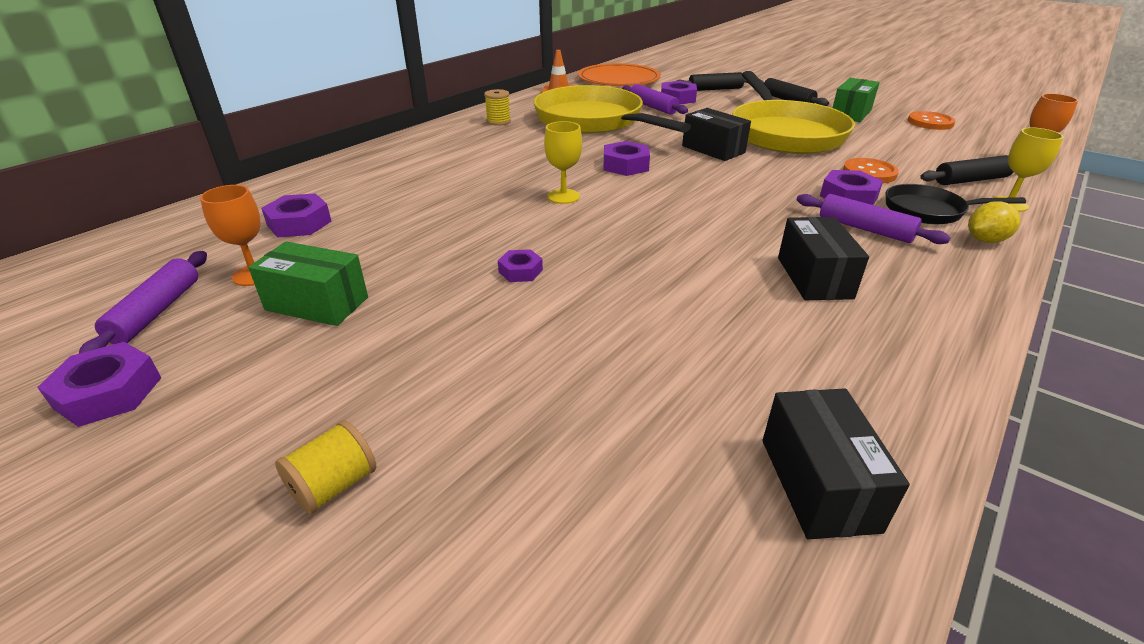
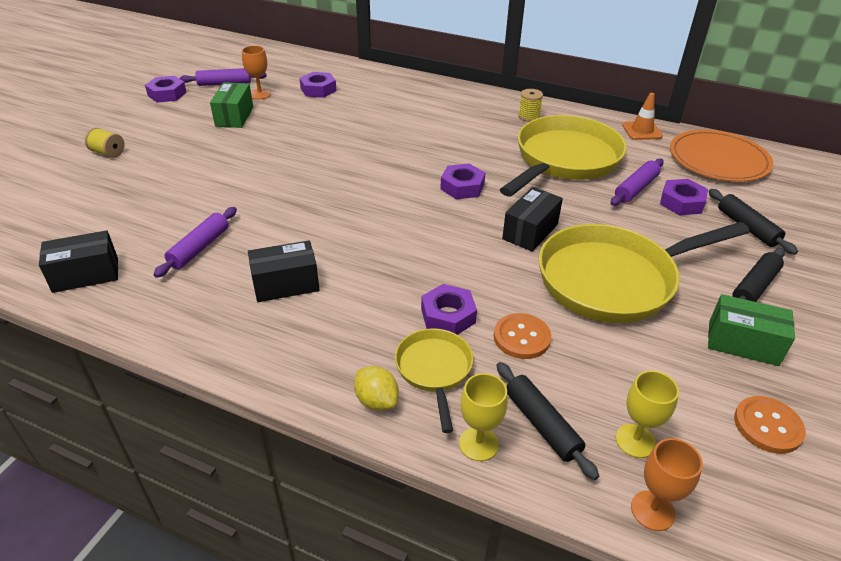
camera: 75 degrees right, 5 degrees up
(520, 271) = (275, 166): purple nut -> none
(563, 196) = (388, 166): yellow goblet -> yellow goblet (635, 441)
(865, 229) = (378, 320): purple rolling pin -> purple rolling pin (200, 248)
(928, 211) = (434, 370): black pan -> yellow pan

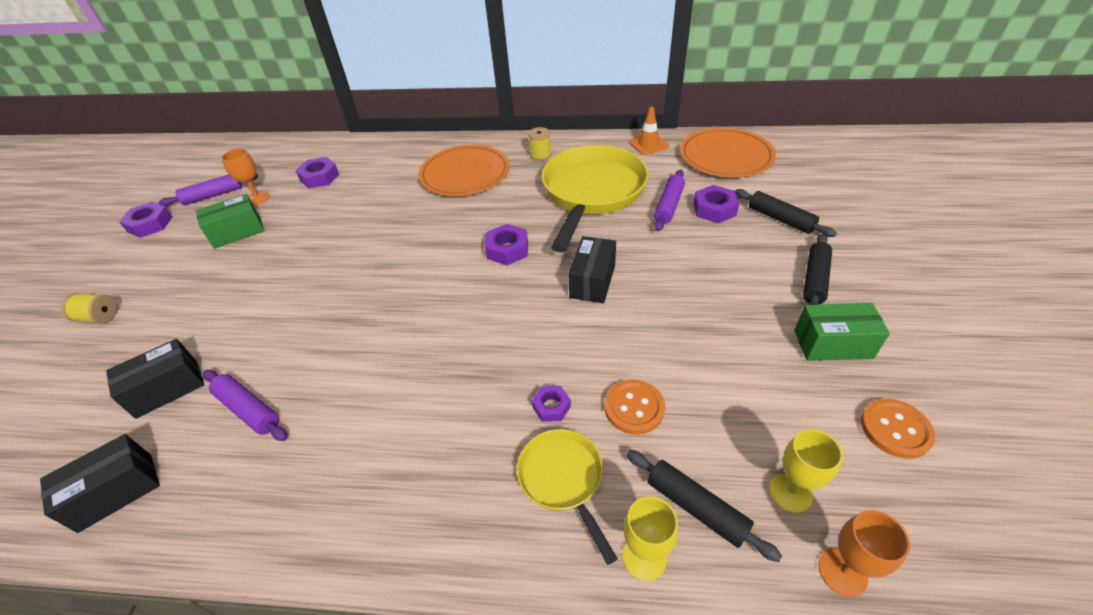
camera: 15 degrees left, 5 degrees up
(200, 248) = (249, 409): purple rolling pin -> purple rolling pin turned 60 degrees counterclockwise
(234, 116) = (237, 232): green box -> green box turned 75 degrees clockwise
(286, 284) = (364, 425): black box -> black box (167, 389)
(376, 401) = (517, 542): yellow lemon -> none
(448, 316) = (551, 406): purple nut -> purple nut, size x0.63
(449, 116) = (465, 174): none -> orange plate
(613, 279) = (691, 311): yellow pan -> none

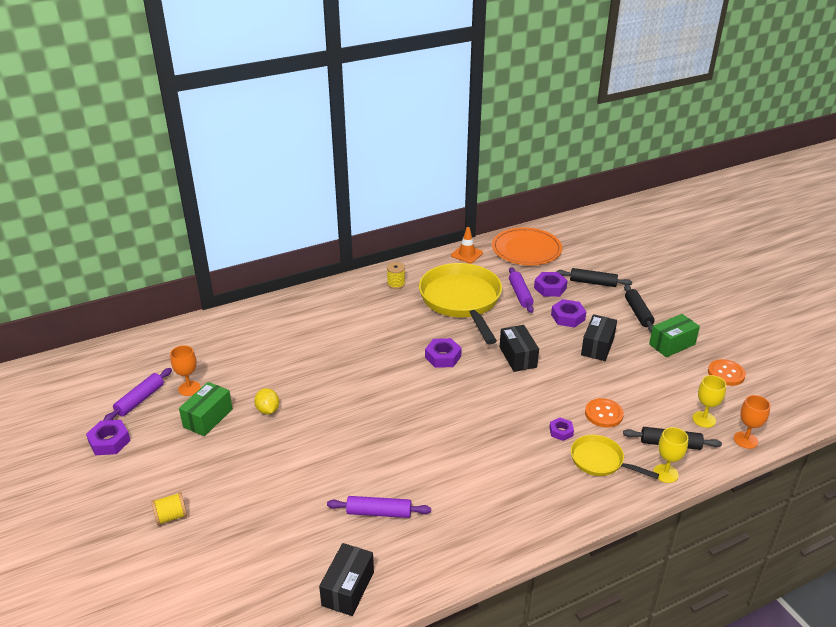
camera: 35 degrees left, 10 degrees down
(167, 389) = (302, 528): black box -> black box (597, 346)
(289, 243) = (268, 410): none -> yellow lemon
(319, 177) = (226, 354): purple nut -> purple nut (568, 317)
(465, 174) = (351, 315): orange plate -> none

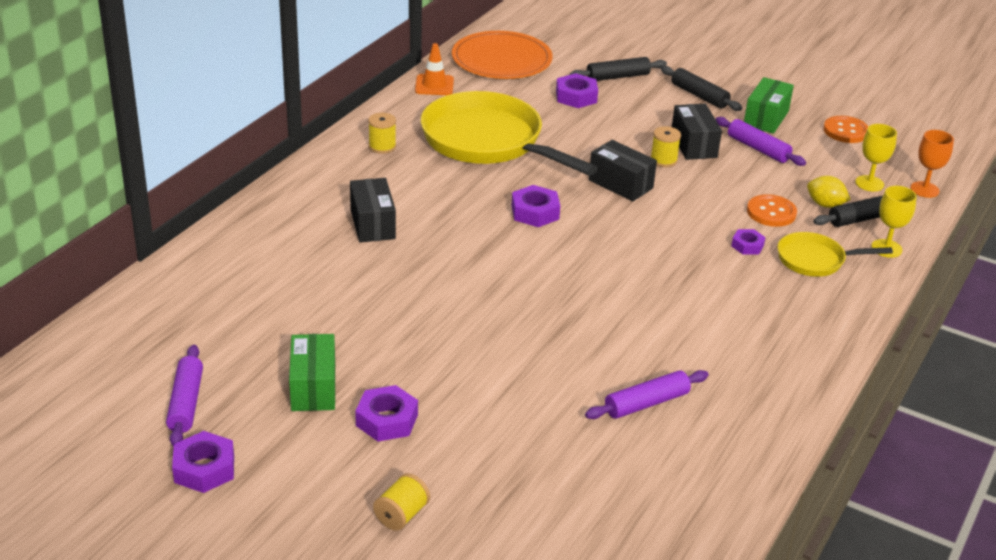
camera: 35 degrees left, 0 degrees up
(189, 388) = (242, 363): orange goblet -> none
(268, 410) = (384, 348): yellow lemon -> yellow lemon (825, 205)
(348, 588) = (698, 492): black box -> black box (372, 224)
(520, 294) = (549, 114): purple rolling pin -> purple rolling pin (758, 149)
(564, 350) = (663, 160): none -> yellow spool
(568, 317) = (629, 123): purple nut -> purple nut (387, 420)

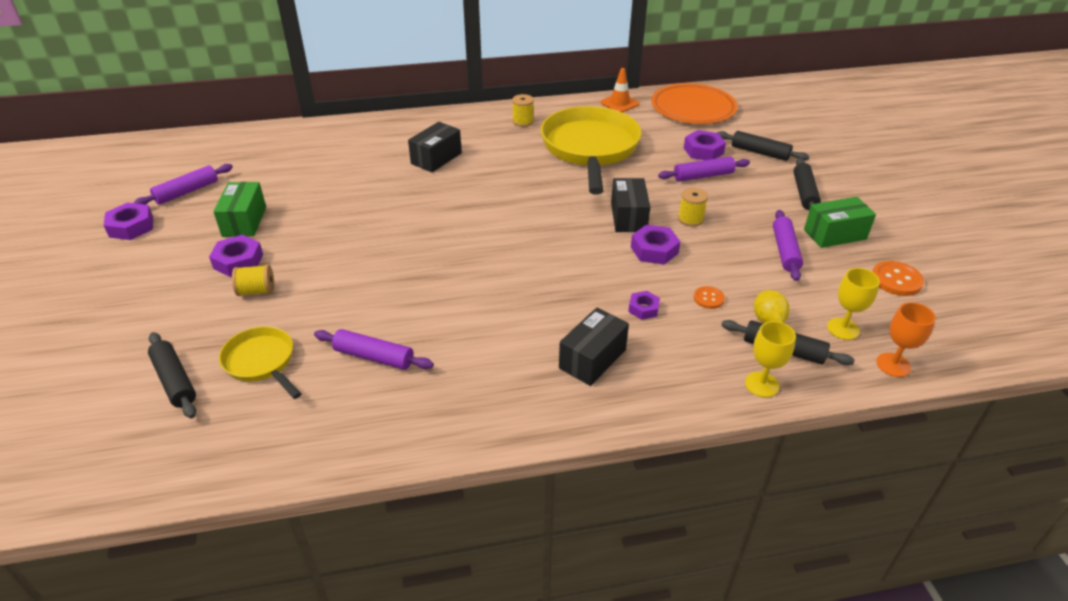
camera: 50 degrees right, 5 degrees up
(313, 387) = (244, 221): green box -> green box turned 45 degrees counterclockwise
(401, 515) = (145, 314): yellow spool -> yellow spool (256, 291)
(535, 212) = (538, 203): purple nut -> purple nut (654, 250)
(541, 532) = (174, 381): none -> black rolling pin
(612, 119) = (703, 176): none -> purple rolling pin
(693, 145) = (734, 221): black box -> black box (592, 359)
(771, 212) = (708, 298): orange button -> orange button, size x0.61
(815, 260) = (679, 352): yellow pan -> yellow pan (262, 362)

